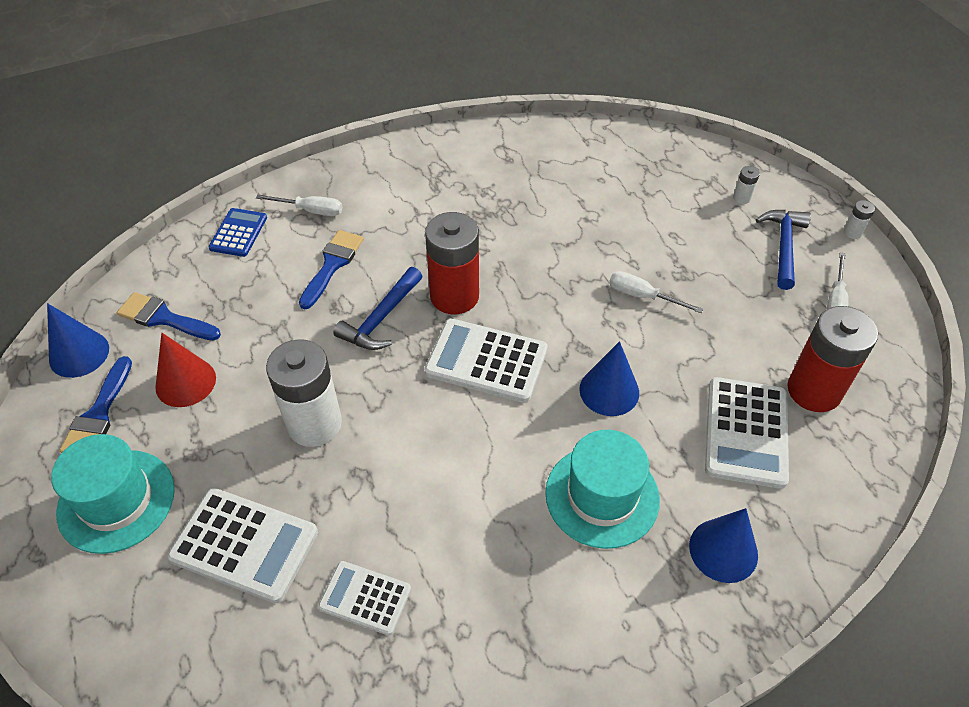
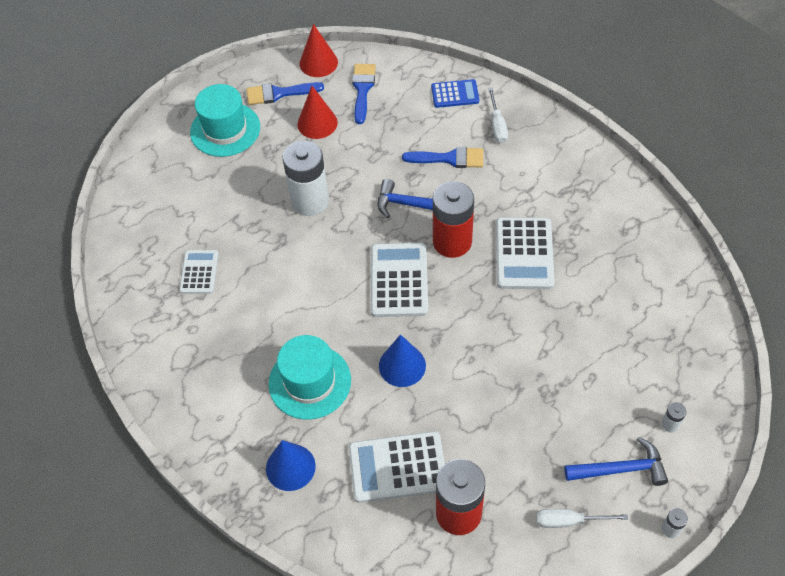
camera: 75 degrees right, 5 degrees up
(79, 354) = (318, 63): blue cone -> red cone
(244, 545) = (215, 201): white calculator -> white calculator (524, 254)
(642, 296) = (508, 368): white screwdriver -> none

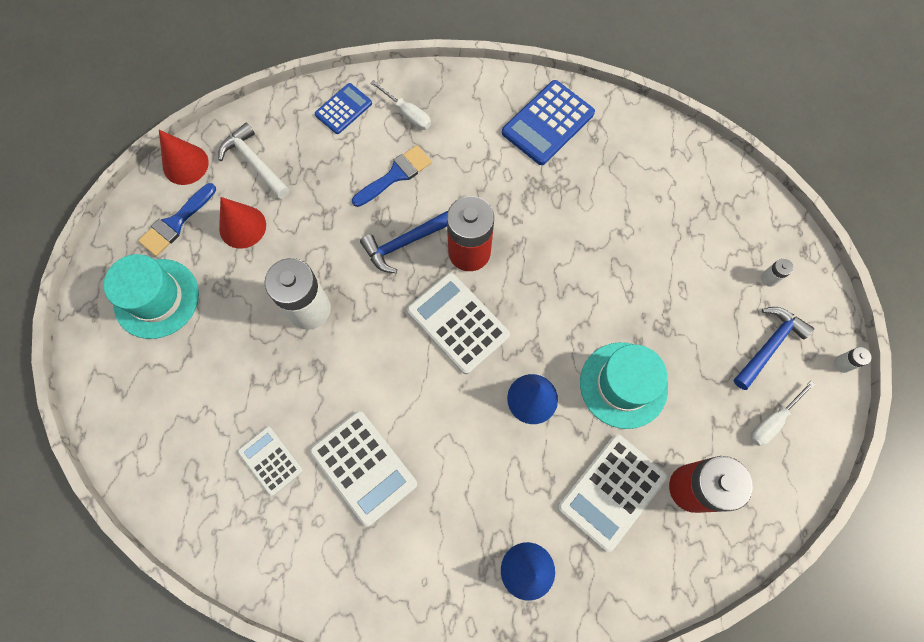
camera: 45 degrees left, 15 degrees up
(310, 382) = (470, 479): turquoise hat -> turquoise hat (623, 385)
(362, 89) = (254, 162): blue brush -> white hammer
(524, 254) = (536, 218): white calculator -> white calculator (363, 467)
(597, 198) = (548, 123): none -> blue calculator

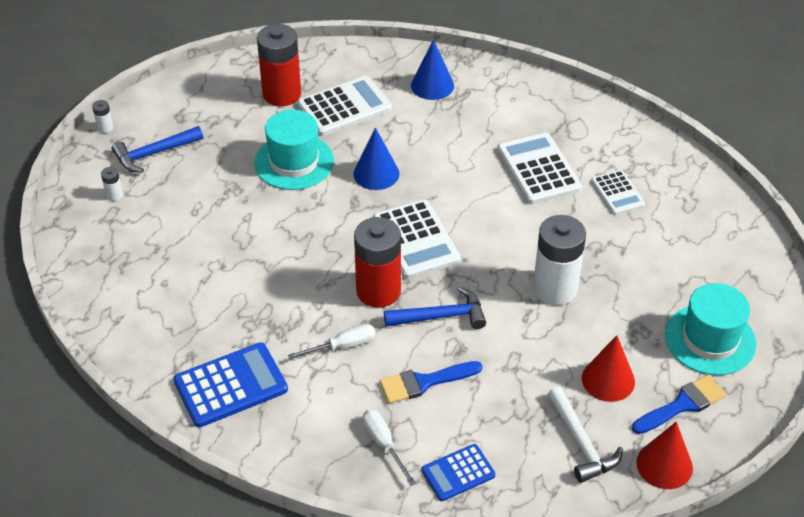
camera: 160 degrees left, 25 degrees down
(772, 421) = (190, 112): white screwdriver -> white screwdriver (342, 346)

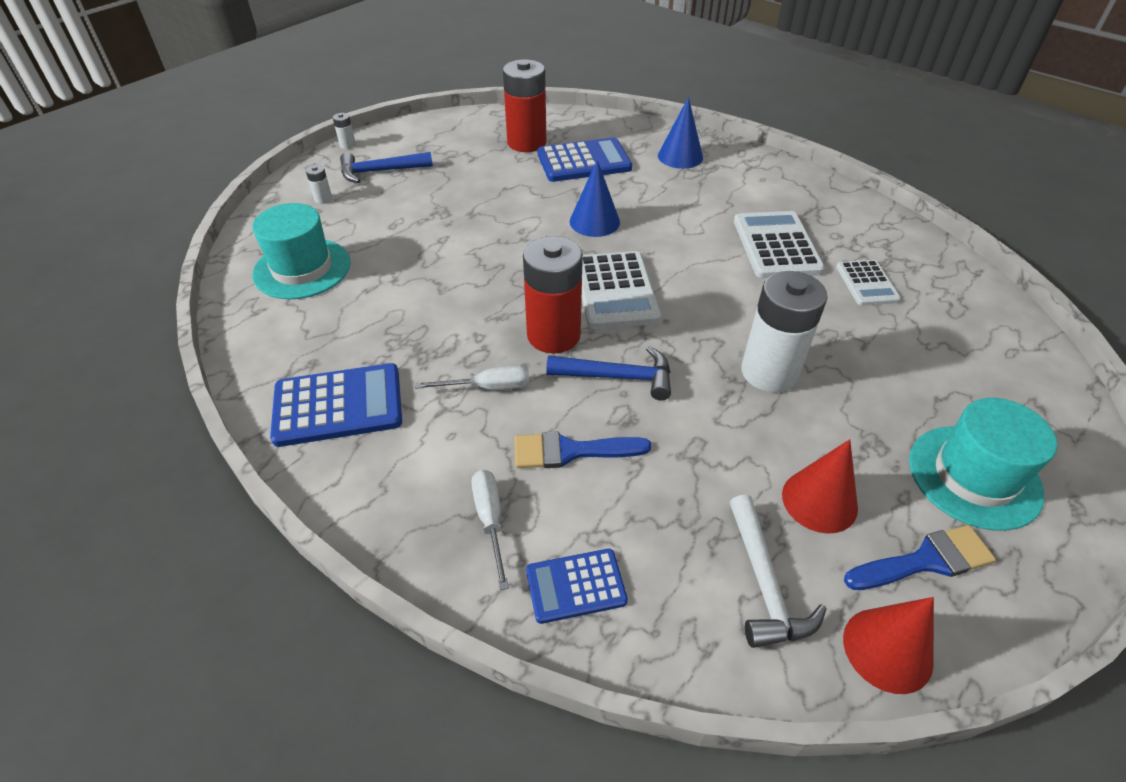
camera: 15 degrees right, 0 degrees up
(294, 162) = (513, 199): turquoise hat -> turquoise hat (302, 269)
(344, 107) = (584, 161): white calculator -> blue calculator

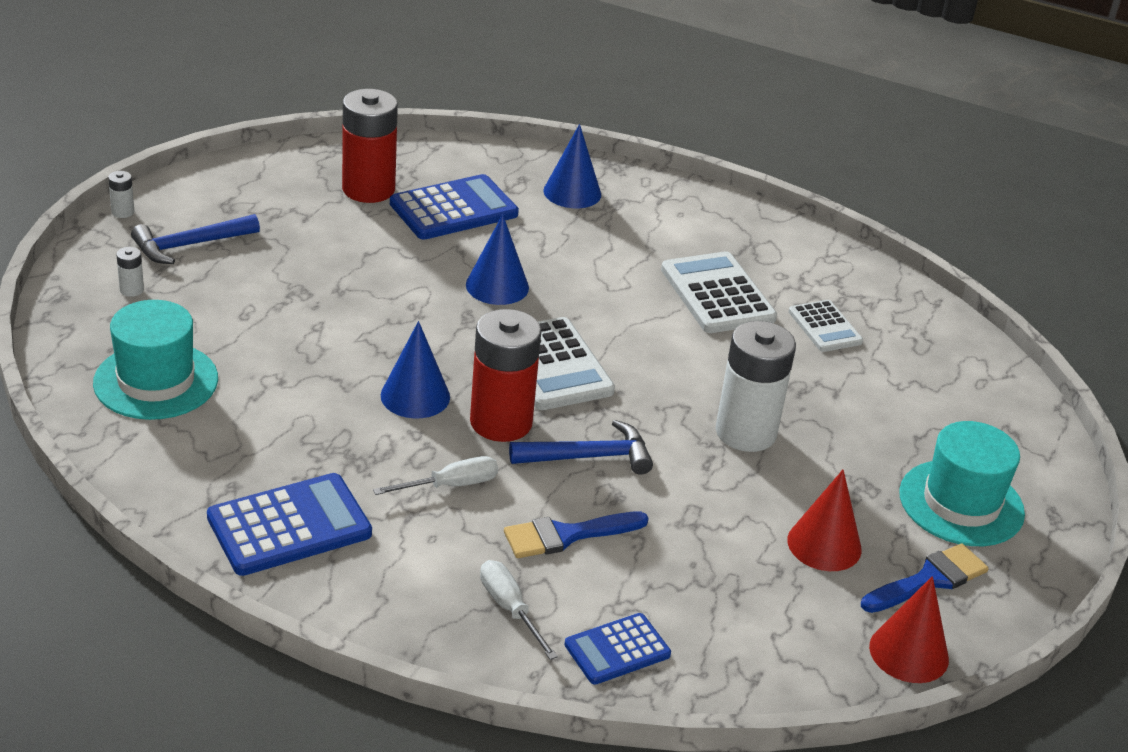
camera: 20 degrees left, 10 degrees down
(492, 304) = (415, 396): none -> blue cone
(764, 584) = (791, 620): white hammer -> none

